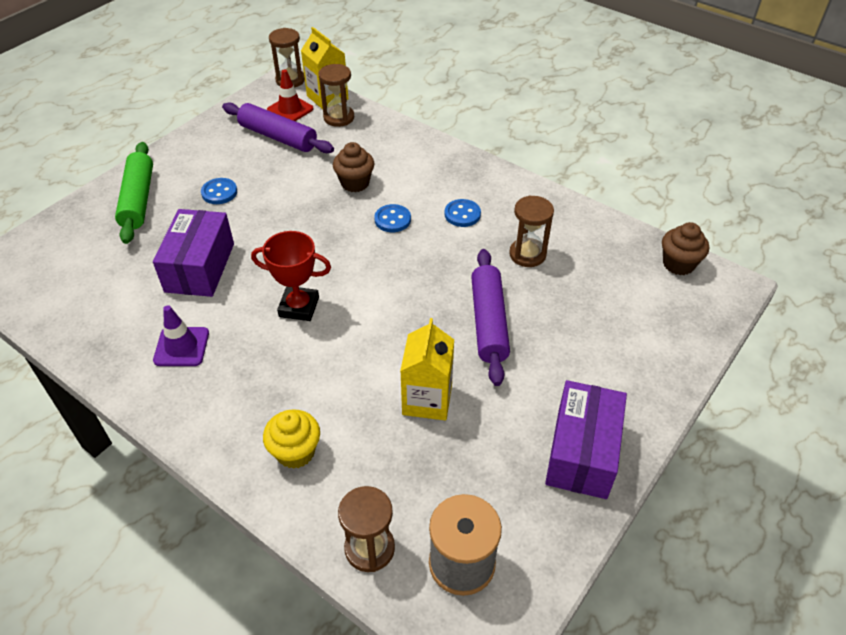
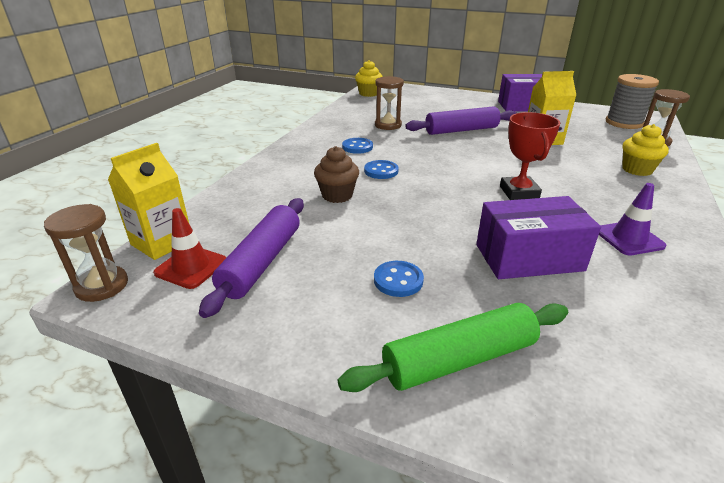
camera: 105 degrees left, 15 degrees down
(339, 118) = (212, 225): brown hourglass -> none
(678, 264) = (368, 93): brown cupcake -> yellow cupcake

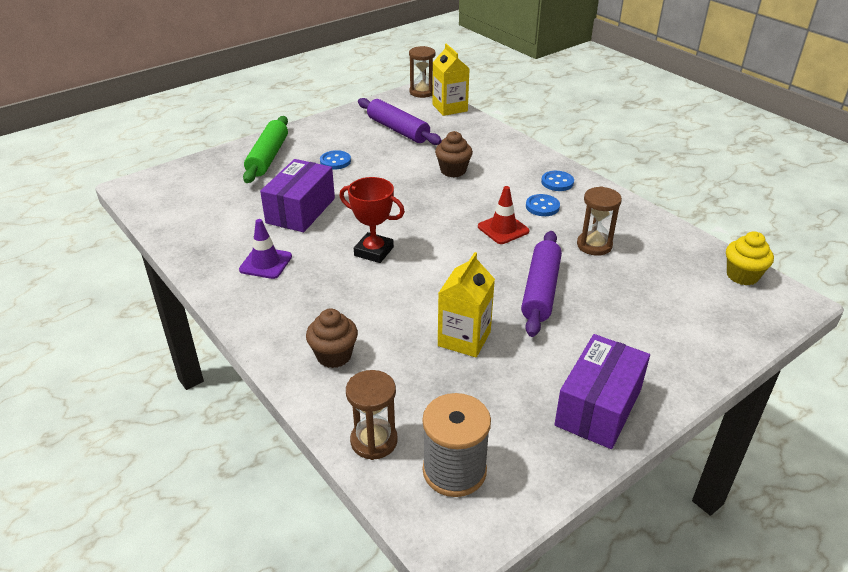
camera: 120 degrees right, 5 degrees up
(191, 267) = (415, 112): red traffic cone -> red traffic cone (503, 229)
(381, 171) = (477, 201): blue button -> blue button (557, 182)
(637, 170) = (334, 355): yellow cupcake -> brown cupcake

